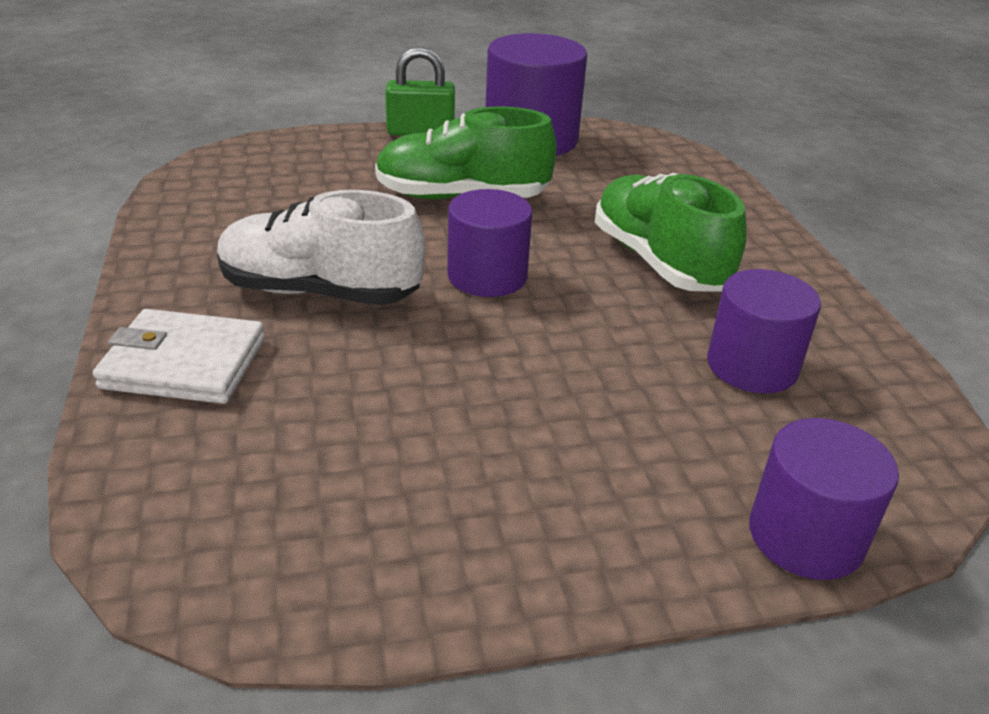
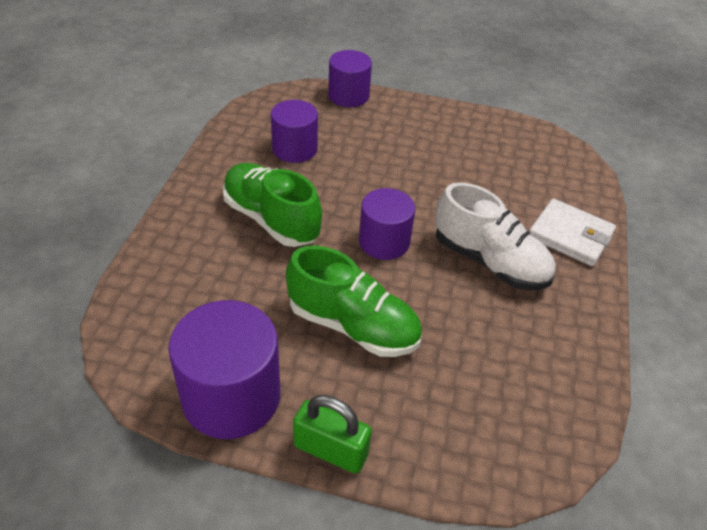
camera: 155 degrees left, 10 degrees up
(658, 261) = (271, 219): green shoe -> green shoe turned 135 degrees clockwise

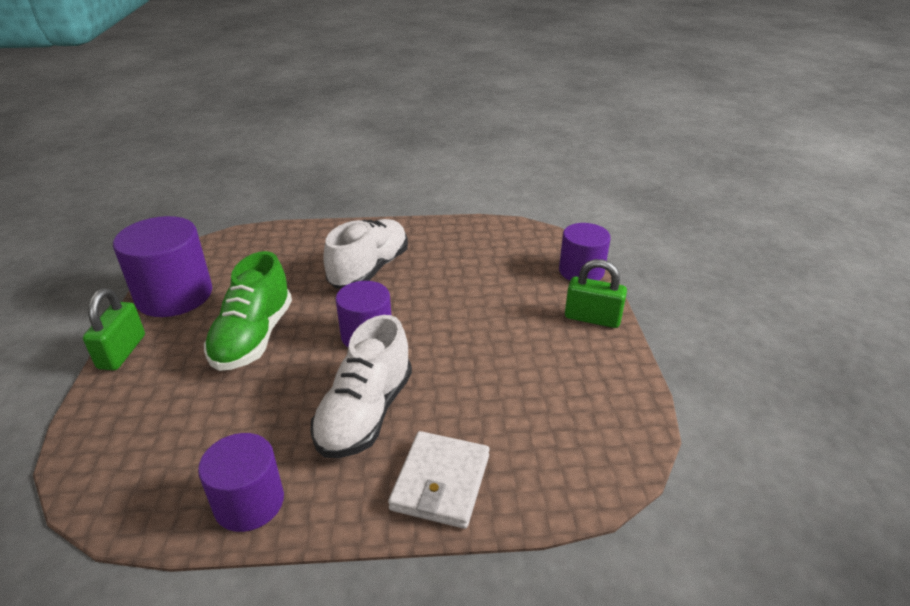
camera: 75 degrees right, 10 degrees down
(271, 219) = (369, 269): green shoe -> white shoe
(294, 149) = (471, 260): purple cylinder -> purple cylinder (249, 502)
(415, 112) = (592, 318): none -> green padlock

